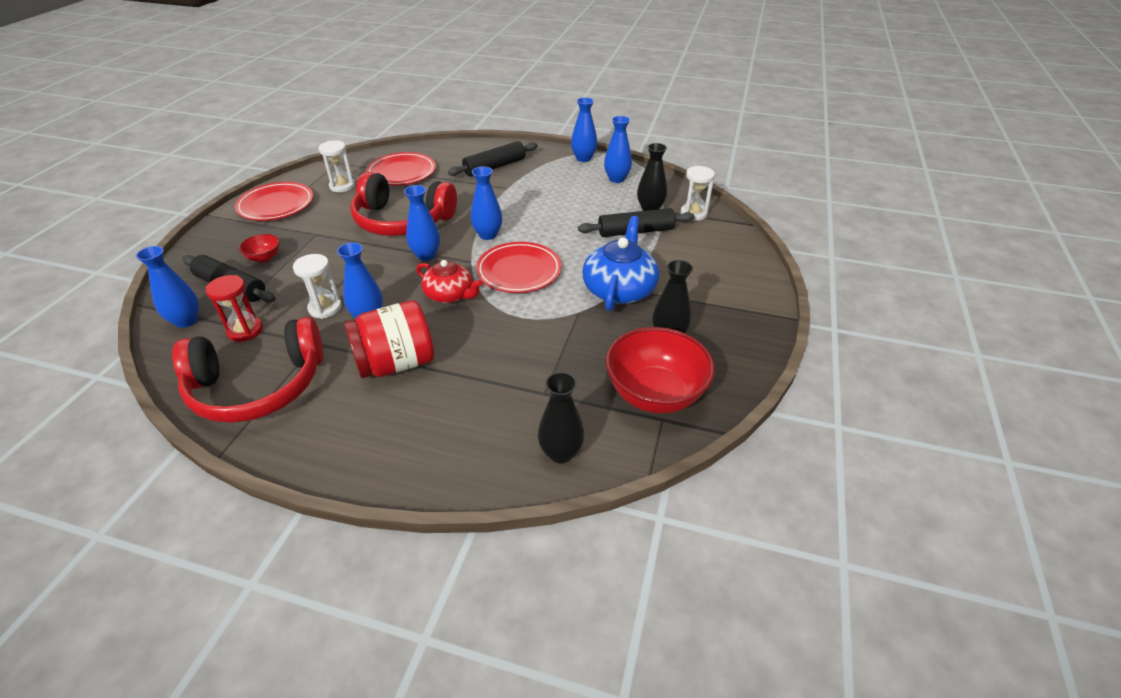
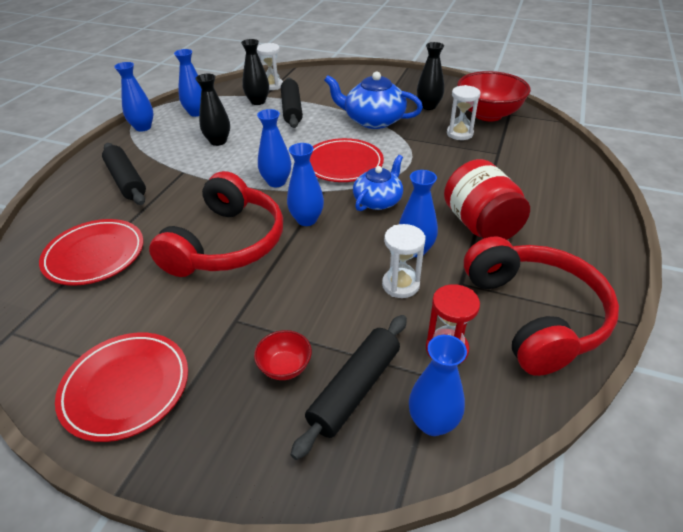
camera: 85 degrees left, 0 degrees up
(342, 186) = (101, 313): white hourglass -> white hourglass (459, 134)
(450, 295) = (378, 200): red teapot -> blue teapot
(561, 453) = (552, 148): black vase -> black vase (218, 141)

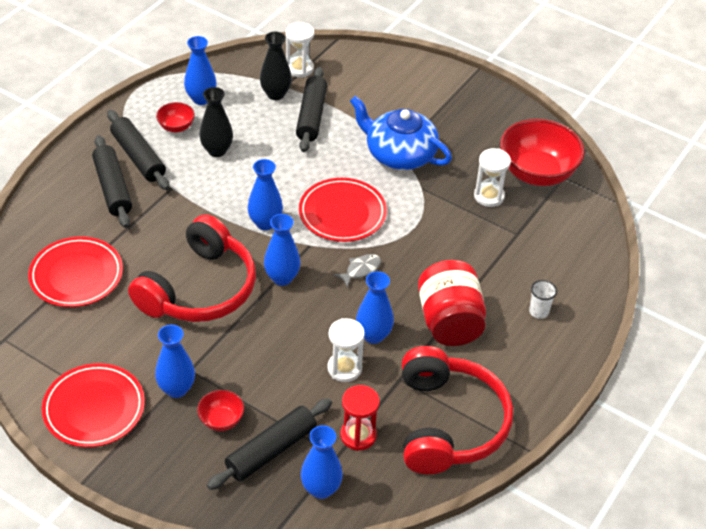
camera: 10 degrees right, 5 degrees up
(143, 127) = (138, 111): blue vase -> blue vase (176, 389)
(148, 156) = (138, 157): none -> black rolling pin
(179, 132) = (176, 127): none -> red bowl
(378, 200) = (360, 270): blue teapot -> grey fish
(428, 106) = (473, 144): black vase -> none
(554, 202) = (539, 312): none -> white cup

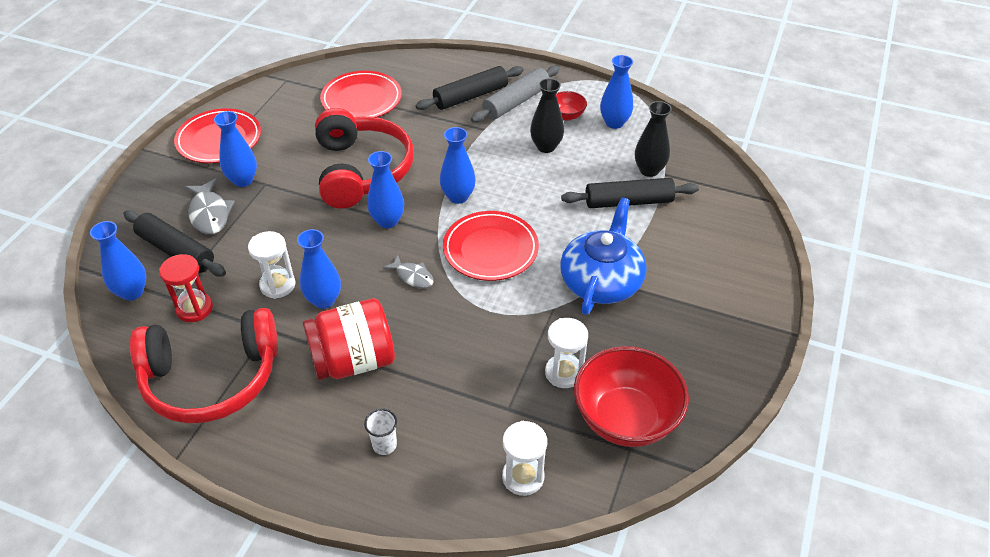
camera: 80 degrees right, 0 degrees up
(138, 157) = (516, 102): black rolling pin -> grey rolling pin
(199, 289) = (361, 170): red headphones -> red headphones turned 120 degrees counterclockwise
(221, 420) = (209, 213): red bowl -> grey fish
(299, 68) = (700, 180): white hourglass -> white hourglass (523, 477)

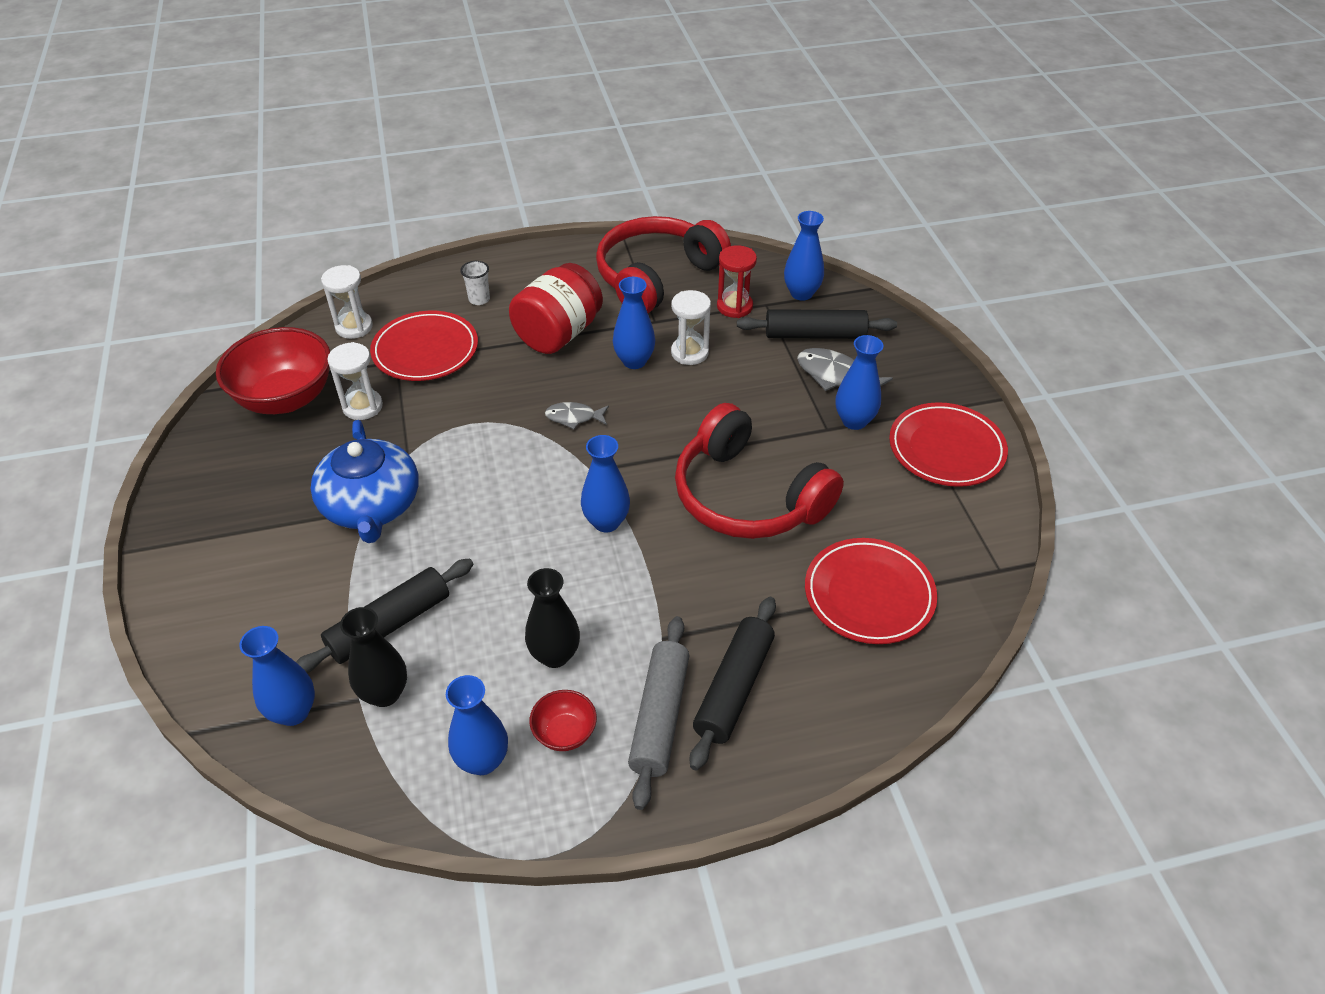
camera: 145 degrees right, 0 degrees up
(387, 221) = (655, 456): blue vase -> blue vase (293, 712)
(490, 249) = (518, 481): red plate -> red plate (425, 350)

